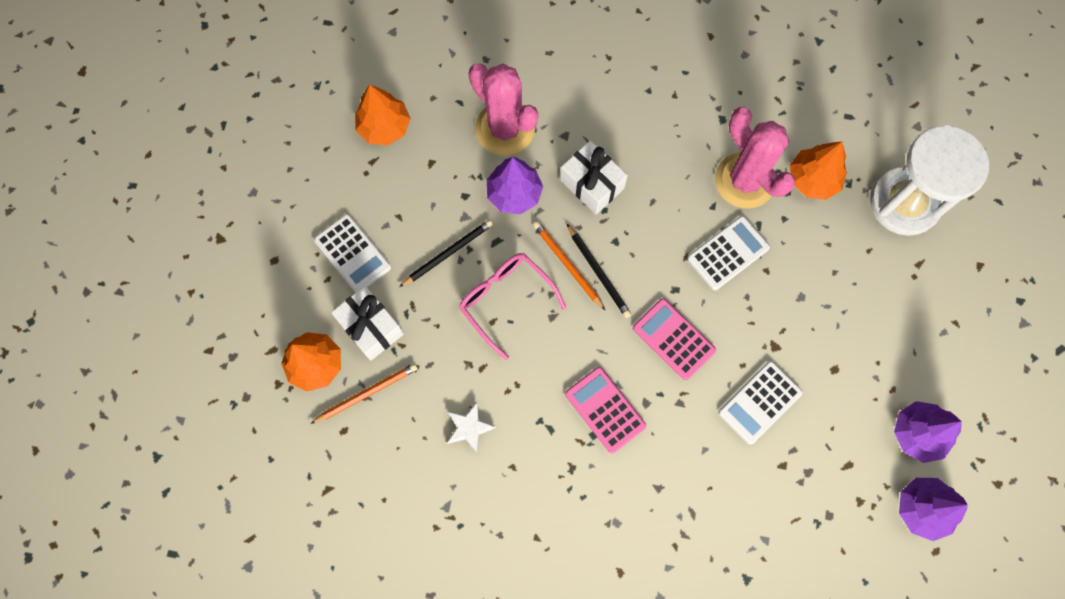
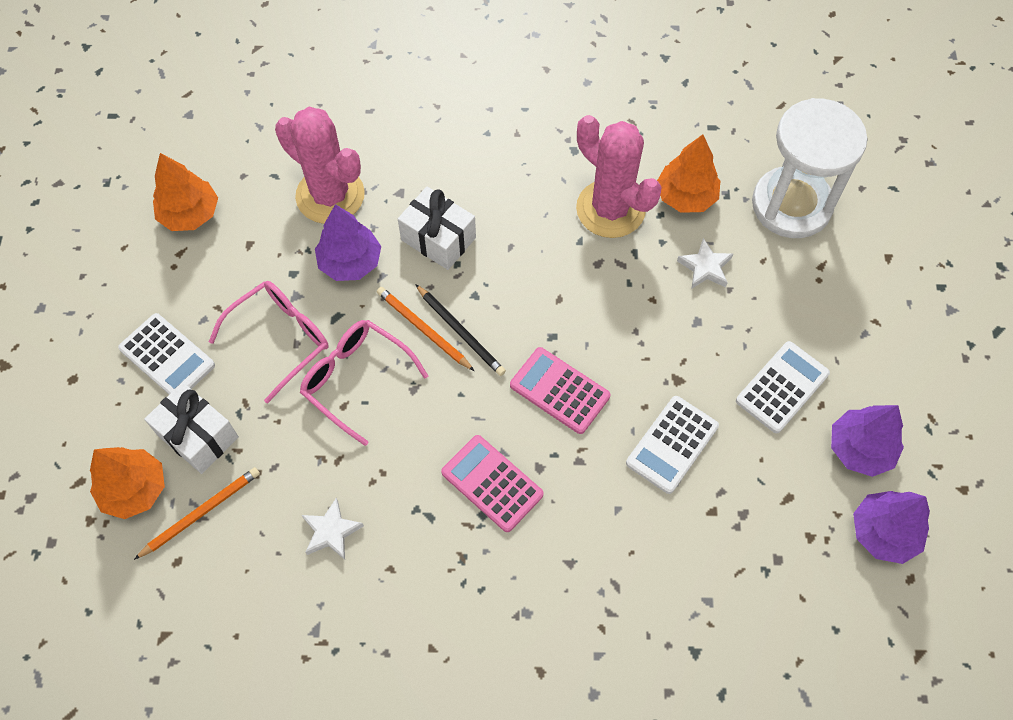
camera: 10 degrees left, 10 degrees down
(448, 253) = (281, 338): black pencil -> pink glasses
(728, 253) = (605, 288): white calculator -> white calculator (782, 387)
(817, 248) = (705, 267): none -> white star

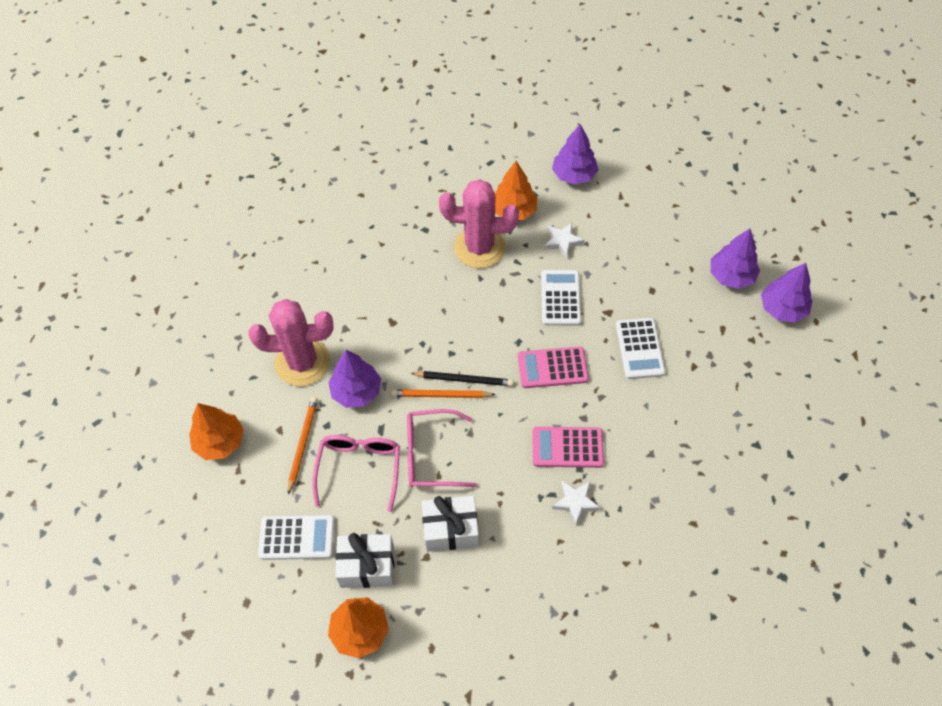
camera: 40 degrees left, 5 degrees down
(201, 513) = (416, 608): orange pencil -> orange pencil (302, 444)
(331, 532) = (505, 550): white star -> white star (575, 502)
(438, 239) = (396, 337): white gift -> white gift (450, 529)
(782, 387) = (664, 274): white calculator -> white calculator (560, 298)
(791, 205) = (574, 175): white hourglass -> purple tree

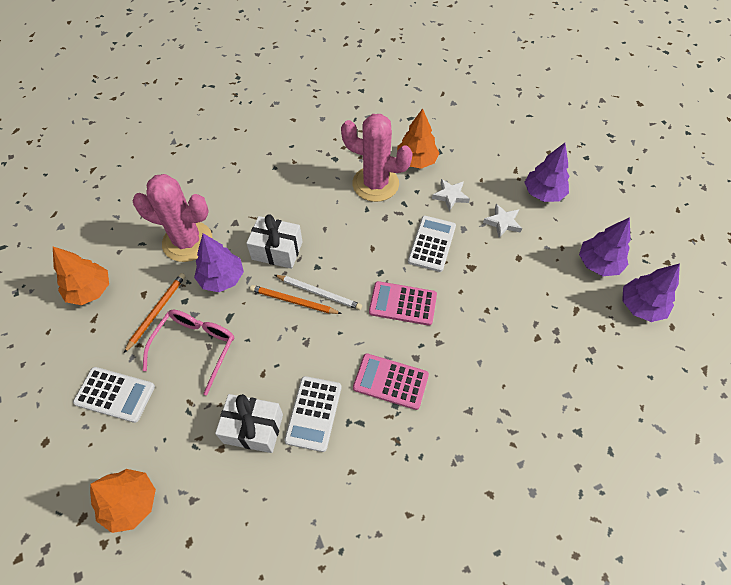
camera: 15 degrees right, 0 degrees up
(367, 566) = (164, 441): white gift -> white gift (277, 250)
(430, 455) = (263, 352): pink glasses -> none
(464, 379) = (319, 293): black pencil -> white pencil
(574, 175) = (479, 144): purple tree -> purple tree (543, 193)
(575, 502) = (380, 437): white star -> white star (502, 223)
(639, 348) = (490, 307): white calculator -> white calculator (313, 413)

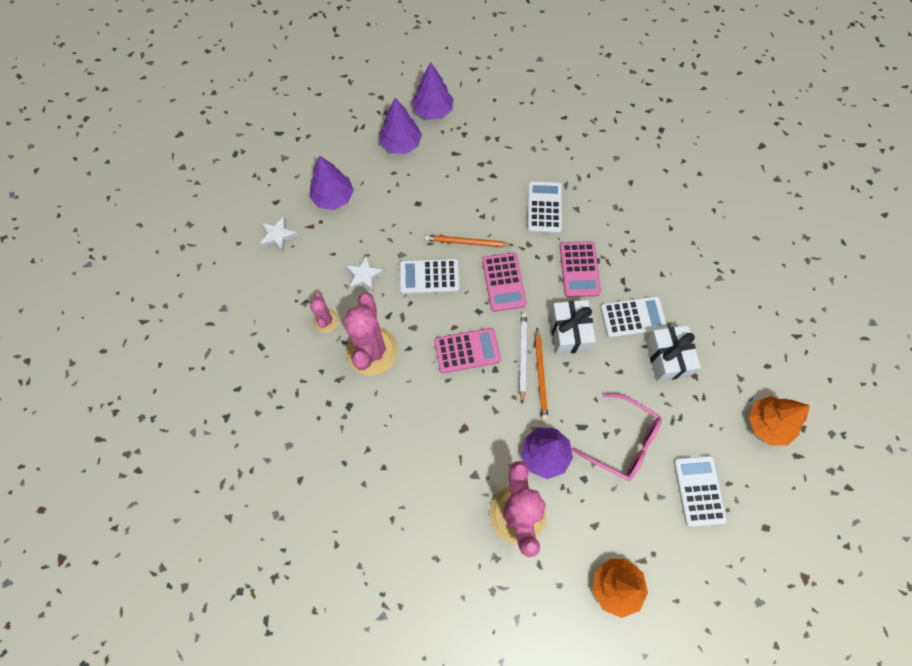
camera: 110 degrees left, 10 degrees up
(157, 311) = (607, 500): orange pencil -> orange pencil (466, 242)
(196, 347) = (623, 442): pink glasses -> pink glasses turned 150 degrees counterclockwise
(277, 250) = (492, 415): white gift -> white gift (569, 332)
(345, 251) = (467, 351): none -> pink calculator
(416, 161) = (326, 320): orange tree -> pink cactus
(480, 375) = (544, 207): none -> white calculator
(502, 223) = (382, 224): white star -> white star (278, 236)

